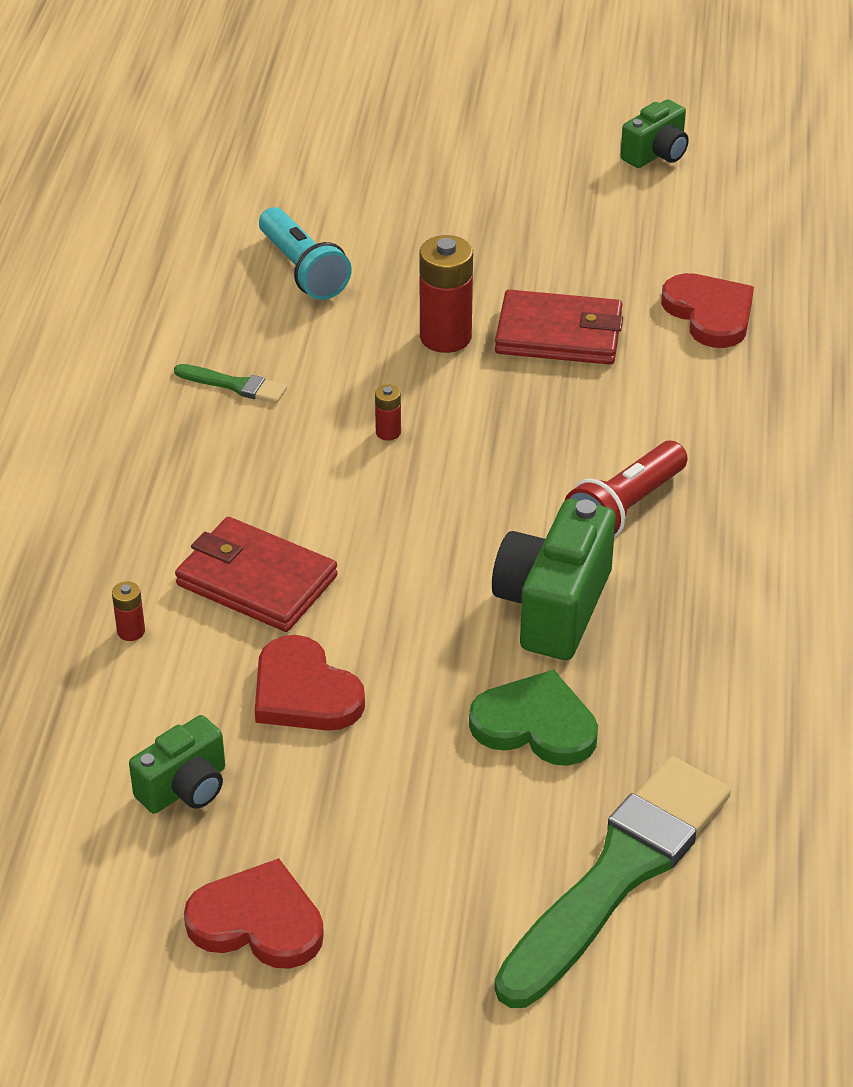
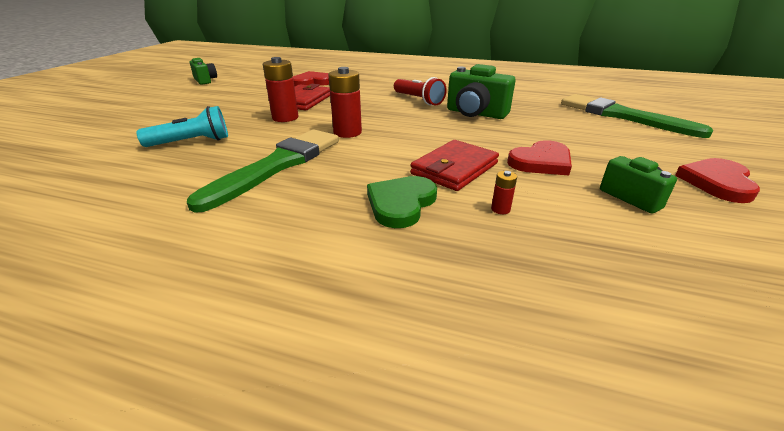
camera: 80 degrees left, 10 degrees down
(235, 385) = (278, 165): green brush -> green brush, size x2.37
(388, 432) = (347, 132): red battery -> red battery, size x2.15
(535, 725) = (546, 121): green heart -> green heart (401, 204)

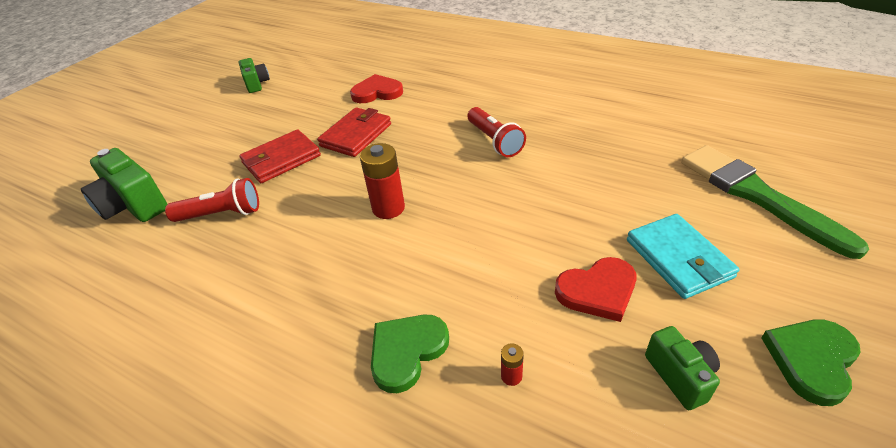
camera: 15 degrees right, 10 degrees up
(192, 142) = (222, 214): turquoise flashlight -> red flashlight
(278, 165) = (299, 266): green brush -> none
(285, 118) = (327, 171): red battery -> none
(454, 169) = (487, 293): red wallet -> red wallet (281, 159)
(475, 114) = (556, 177): green camera -> green camera (134, 205)
(589, 144) = (678, 258): none -> turquoise wallet
(717, 182) = (811, 360): red heart -> green heart

